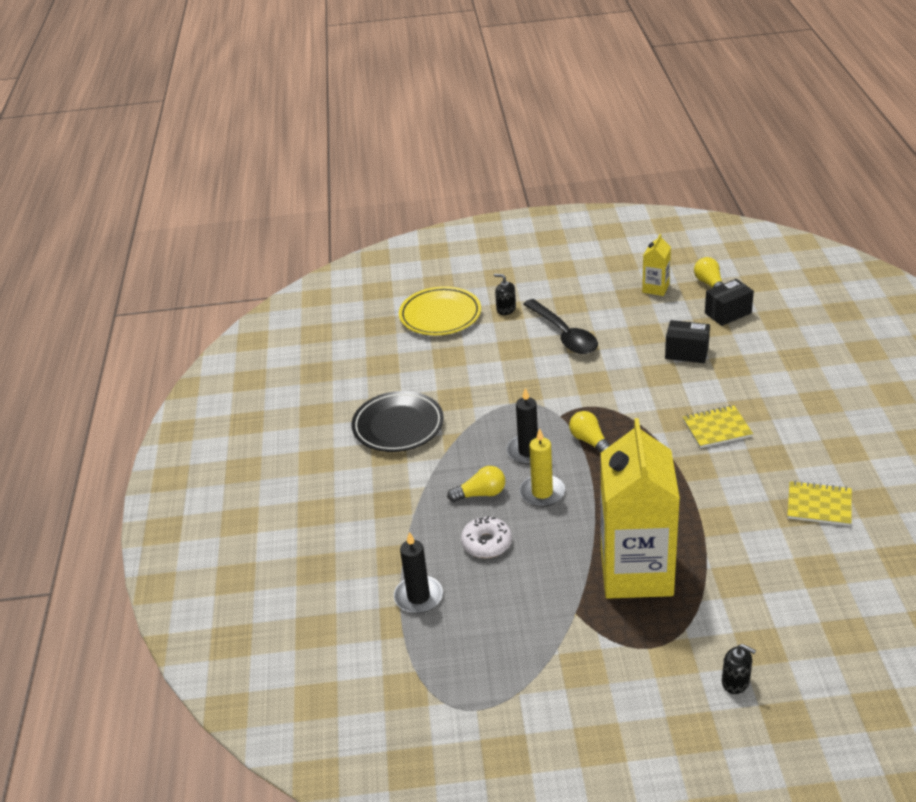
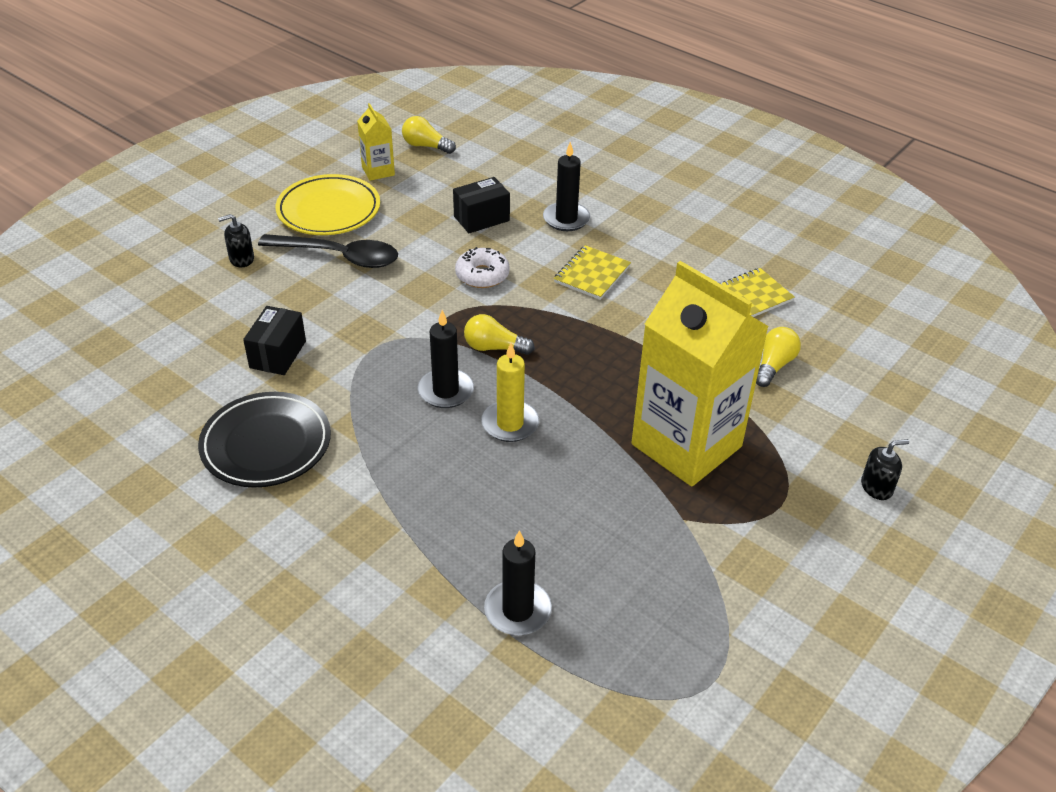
camera: 50 degrees left, 5 degrees up
(440, 315) = (169, 300): yellow plate -> yellow plate (329, 210)
(481, 494) = (450, 462): yellow light bulb -> yellow light bulb (774, 365)
(486, 543) = (518, 508): white donut -> white donut (482, 275)
(728, 313) = (474, 166): black box -> black box (278, 354)
(747, 381) = (566, 219): none -> black candle

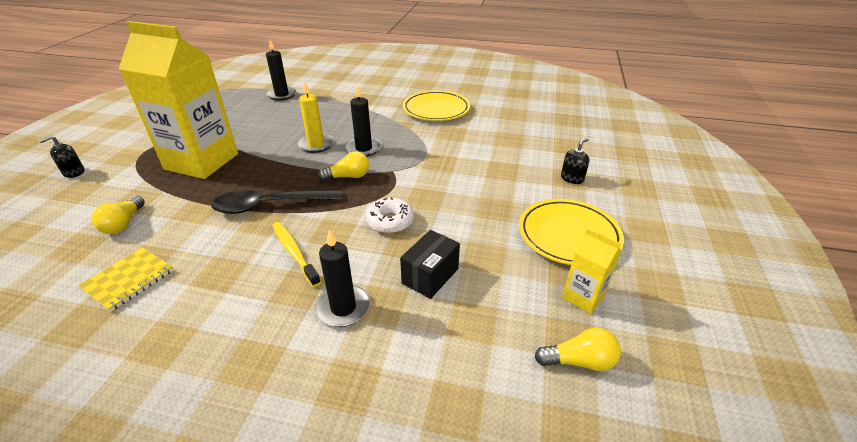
camera: 155 degrees right, 5 degrees down
(266, 444) = (436, 109): black plate -> yellow plate
(278, 354) = (476, 139): black box -> none
(339, 256) = (511, 201): black spoon -> black spoon (270, 205)
(592, 274) = (294, 252): yellow notebook -> yellow toothbrush

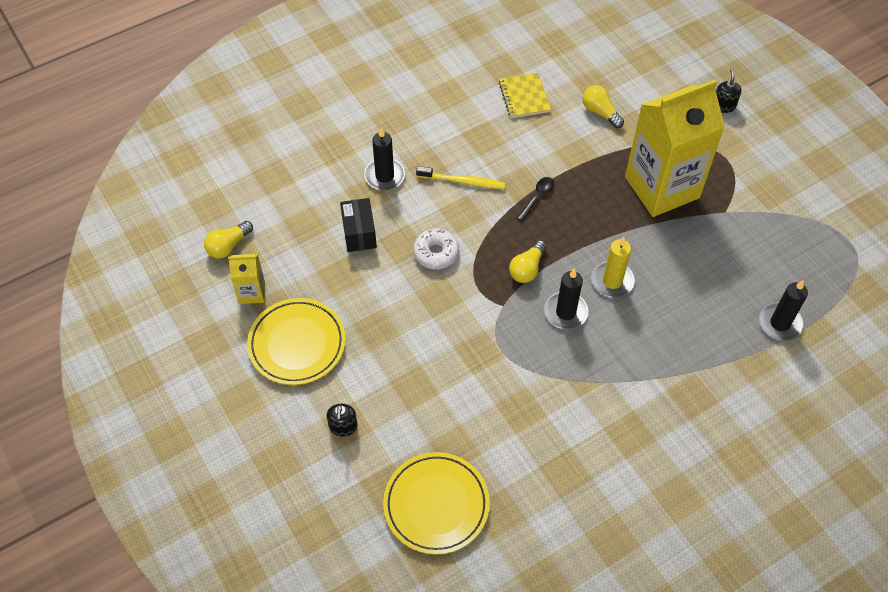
camera: 135 degrees right, 20 degrees up
(270, 205) = (537, 197): black spoon -> black spoon, size x0.49
(436, 109) = (588, 444): yellow plate -> yellow plate (436, 505)

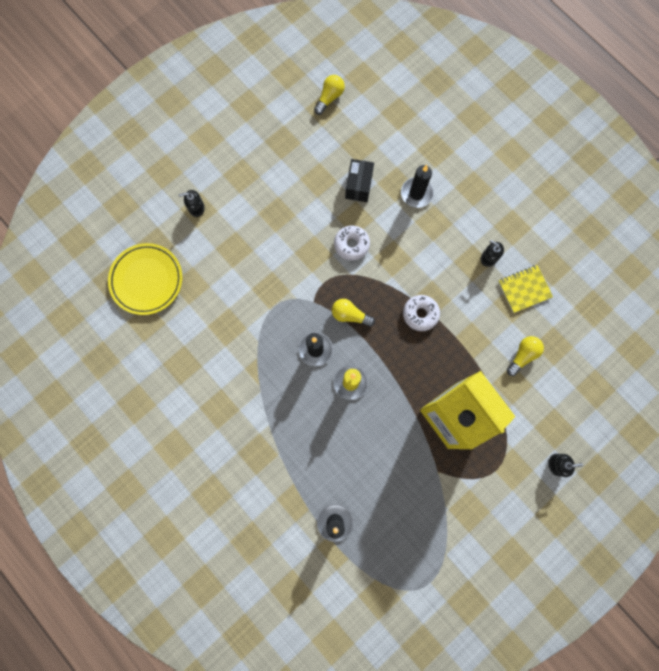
camera: 80 degrees right, 20 degrees up
(228, 246) = (329, 98): yellow light bulb -> yellow light bulb turned 90 degrees clockwise
(252, 292) = (293, 123): yellow carton -> none
(297, 344) = (256, 163): yellow plate -> none
(359, 233) = (358, 186): black box -> black box turned 60 degrees counterclockwise
(462, 181) = (424, 253): yellow toothbrush -> none
(480, 121) = (488, 258): none -> black soap dispenser
(537, 197) = (420, 314): black spoon -> white donut

